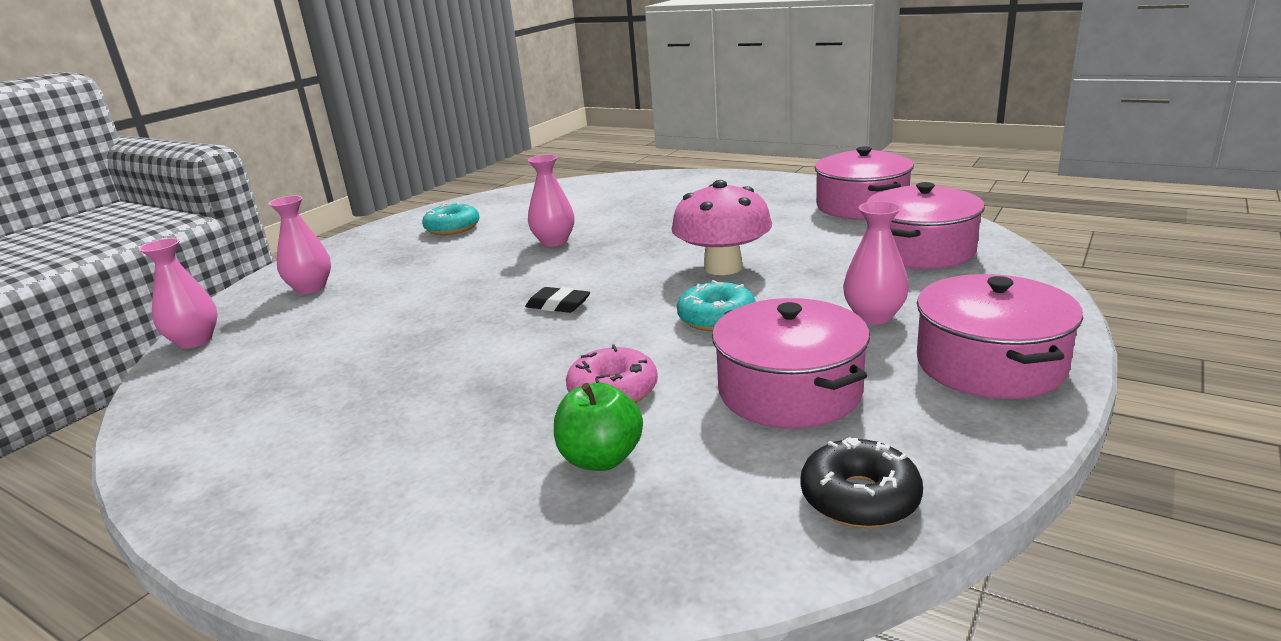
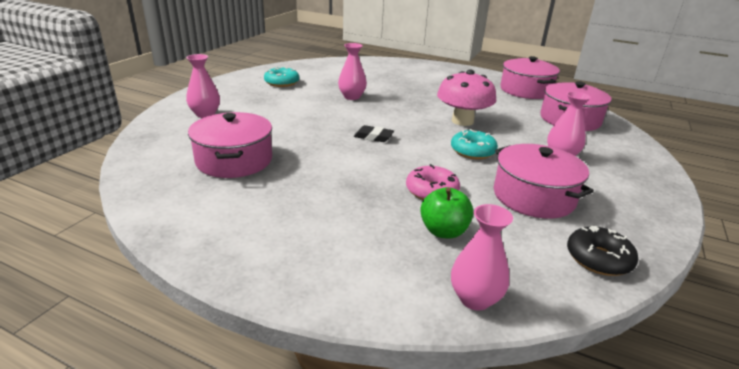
camera: 10 degrees left, 5 degrees up
(195, 341) = (142, 144): pink vase -> pink vase (475, 299)
(990, 364) = (635, 187): pink pot -> pink pot (234, 160)

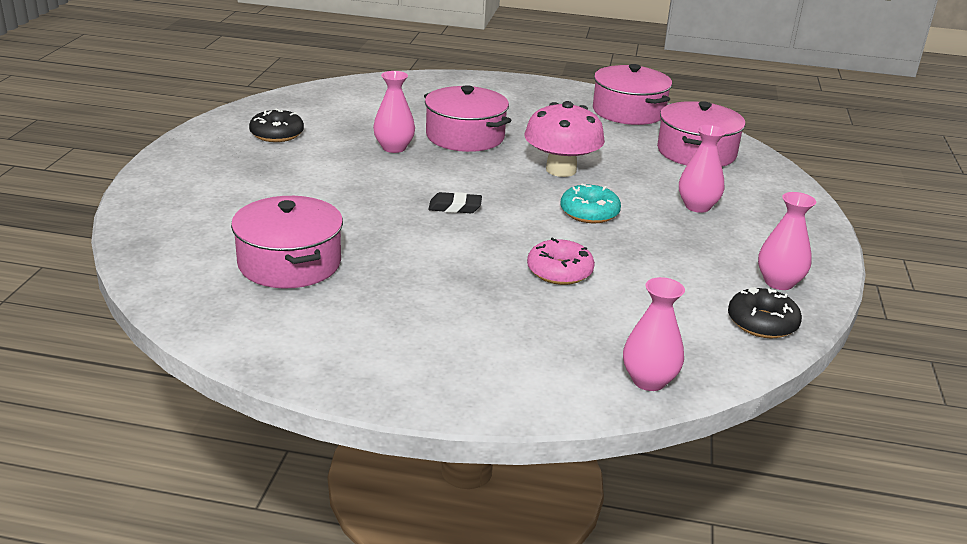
camera: 15 degrees left, 0 degrees up
(205, 114) = (199, 200): pink vase -> pink vase (779, 282)
(282, 83) = (277, 134): turquoise donut -> black donut
(443, 231) = (591, 317): green apple -> none
(533, 196) = (678, 262): pink pot -> pink pot (465, 136)

